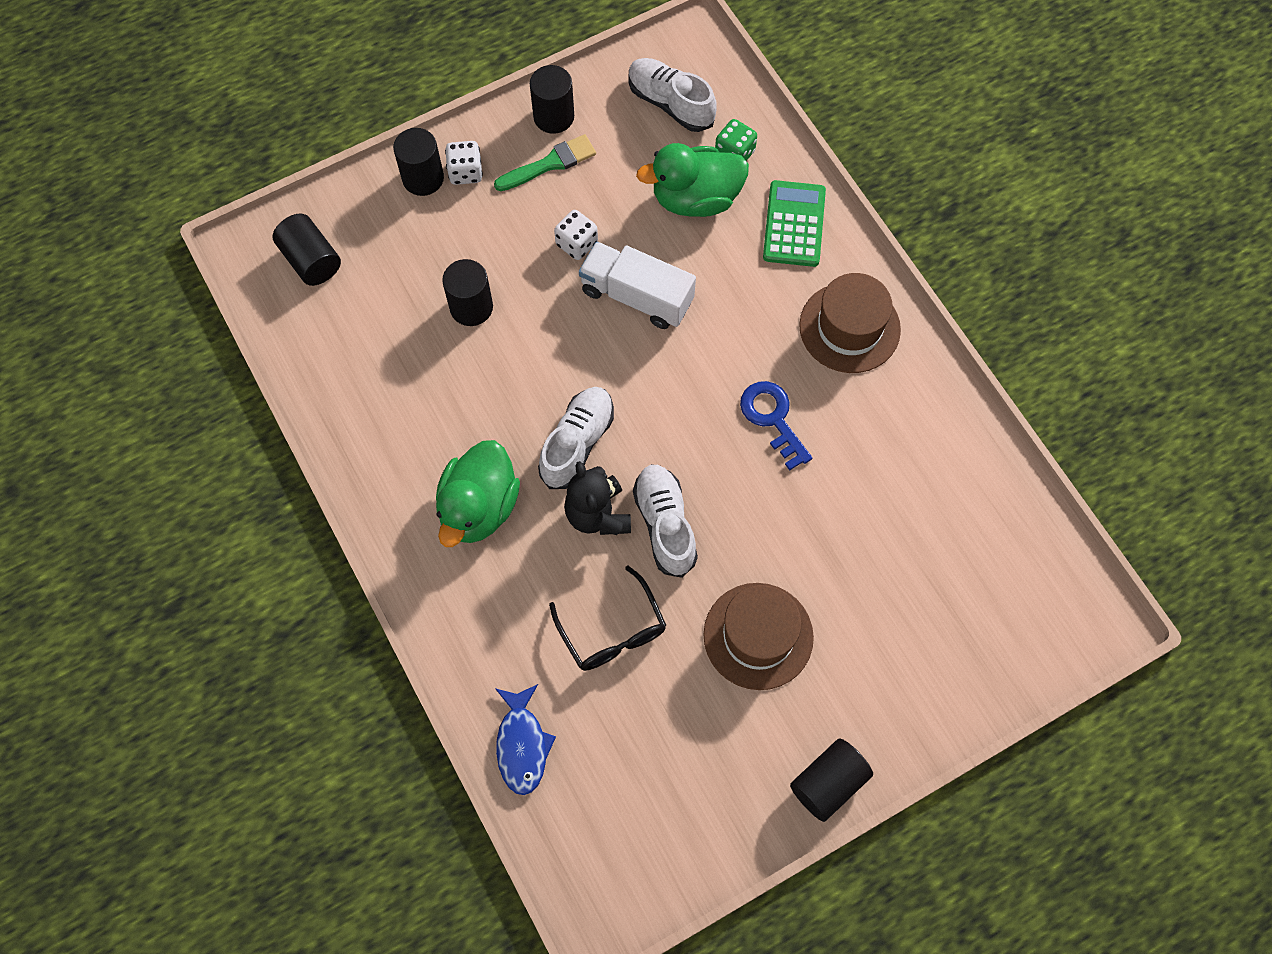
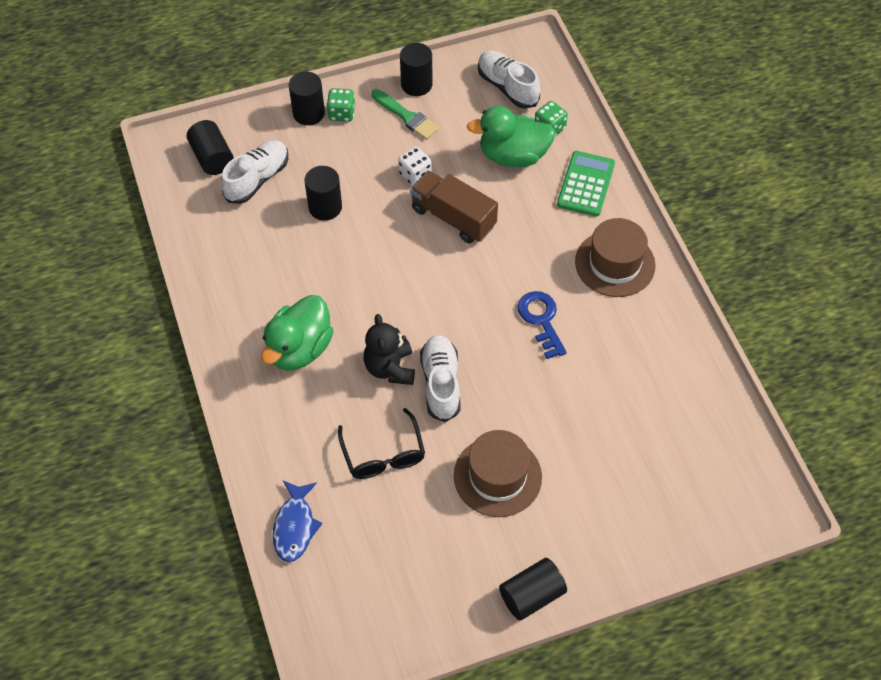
camera: 10 degrees right, 10 degrees down
(465, 172) = (341, 113): white dice -> green dice
(550, 164) = (406, 116): green brush -> green brush turned 60 degrees clockwise
(577, 443) = (385, 315): white shoe -> white shoe (257, 179)
(636, 296) = (453, 217): white truck -> brown truck

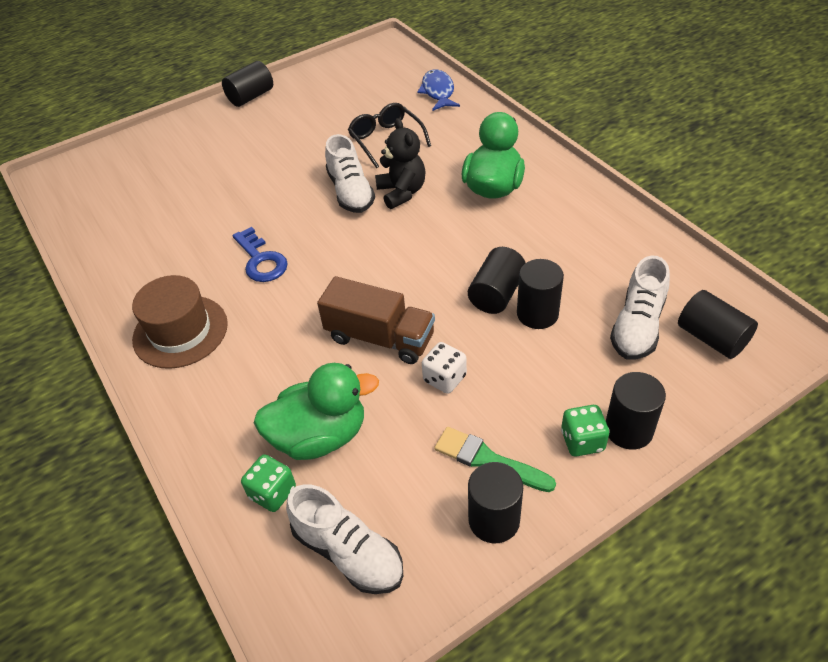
camera: 170 degrees right, 10 degrees down
(348, 232) = (496, 294): none -> black cylinder
(497, 476) = (286, 147): brown hat -> none
(585, 184) = (216, 419): green calculator -> none

